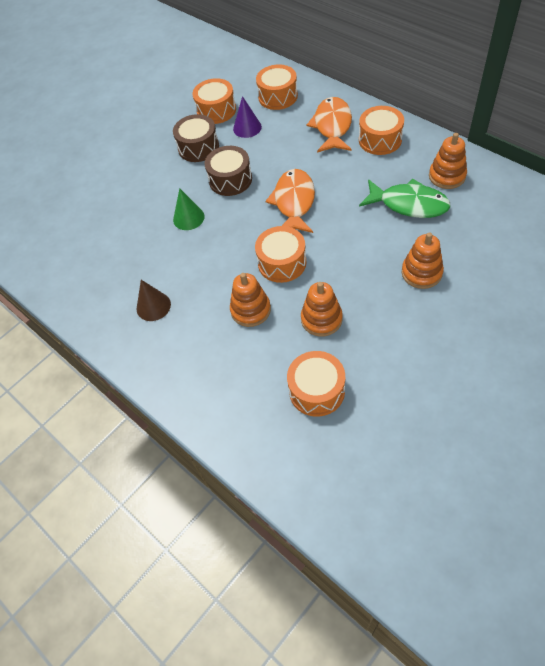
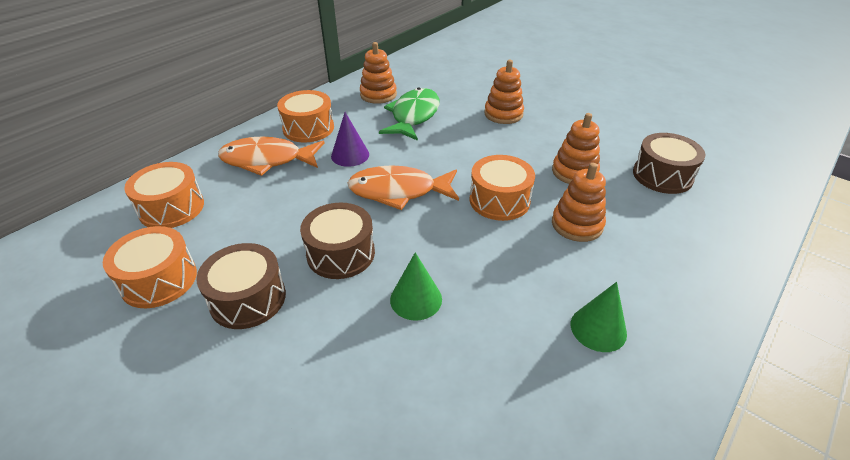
camera: 100 degrees left, 15 degrees down
(153, 306) = (598, 328): brown cone -> green cone
(247, 128) = (227, 239): purple cone -> purple cone (350, 155)
(316, 390) = (662, 176): orange drum -> brown drum

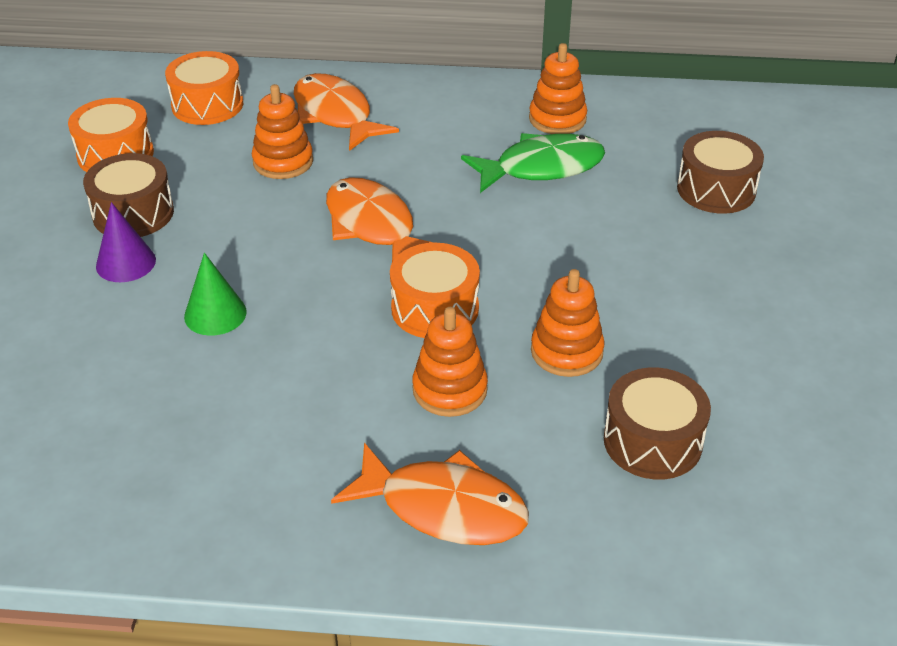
camera: 55 degrees right, 0 degrees up
(308, 128) = (423, 108): orange drum -> none
(341, 253) = (237, 236): brown drum -> brown drum (716, 189)
(350, 155) = (404, 161): purple cone -> purple cone (126, 263)
(503, 114) = (640, 238): orange stacking toy -> orange stacking toy (283, 162)
(598, 328) = (278, 462): green cone -> none
(679, 269) = (443, 508): none -> orange fish

